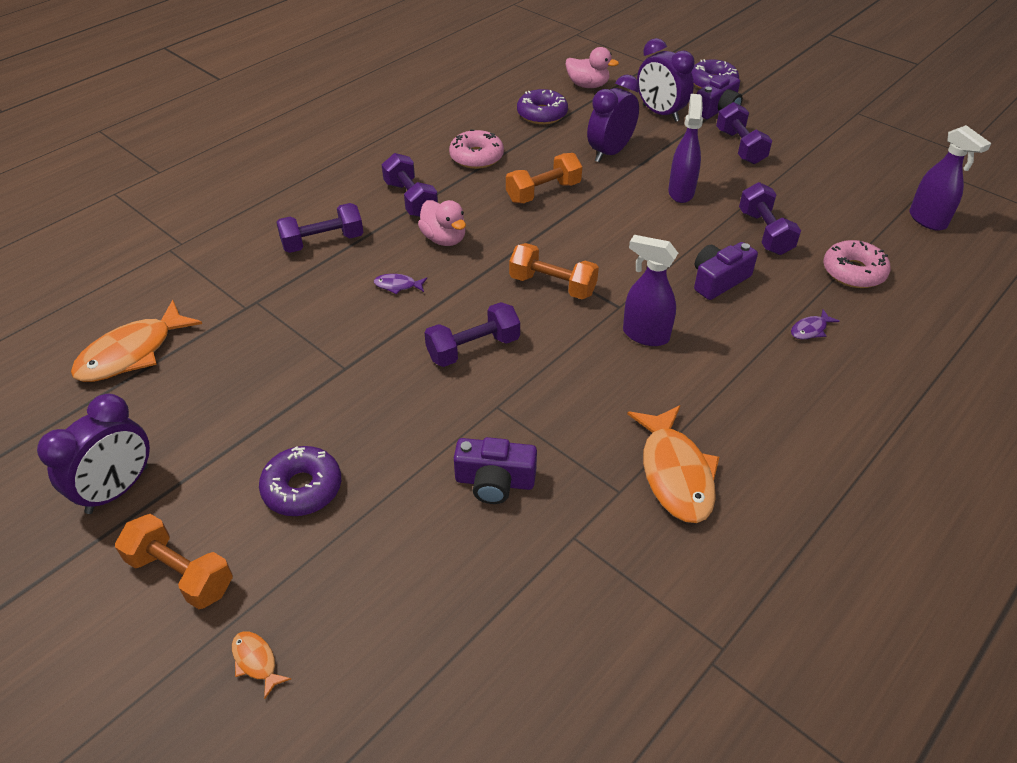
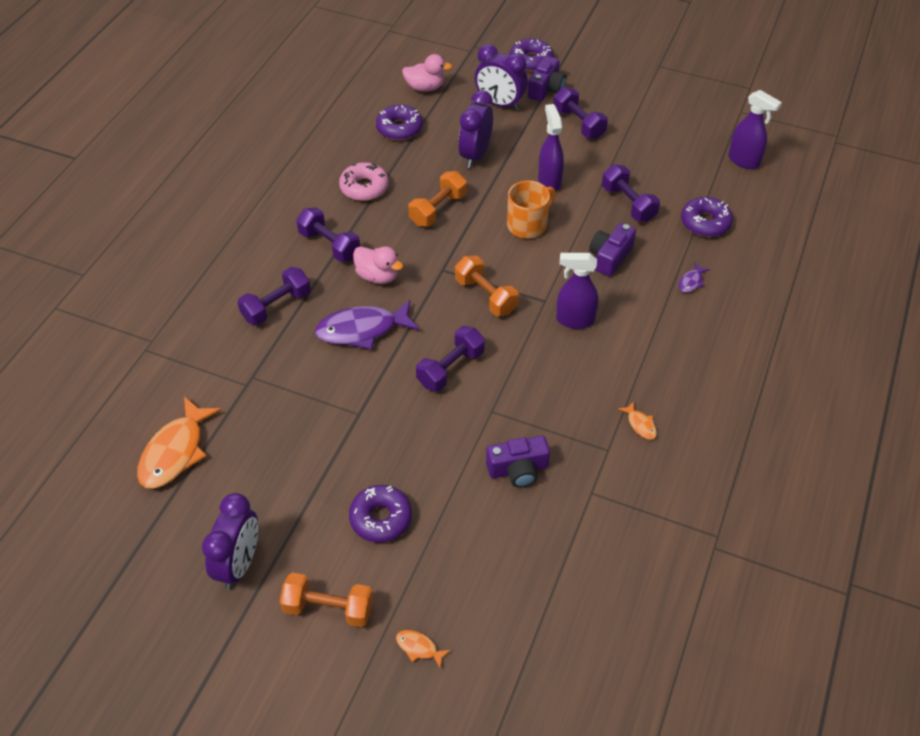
camera: 20 degrees left, 5 degrees up
(398, 285) = (362, 330): purple fish -> purple fish, size x2.25
(552, 285) = (485, 296): orange dumbbell -> orange dumbbell turned 45 degrees clockwise
(636, 228) = (528, 225): none -> orange mug
(675, 473) = (640, 424): orange fish -> orange fish, size x0.44
(853, 272) = (705, 223): pink donut -> purple donut

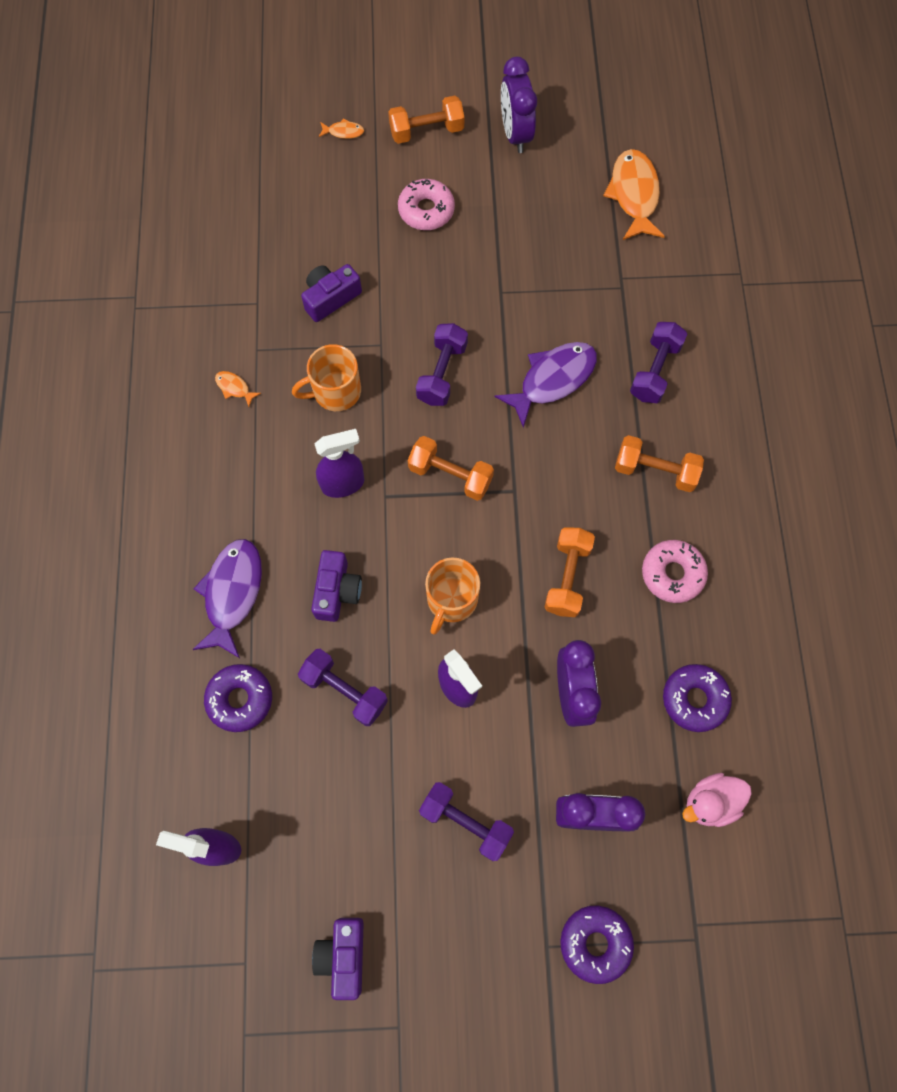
camera: 155 degrees right, 20 degrees up
(329, 245) = (655, 471): purple dumbbell -> orange dumbbell
(378, 276) = (577, 452): pink duck -> none
(381, 518) = (426, 210): purple donut -> pink donut
(546, 89) = (543, 882): purple camera -> purple camera (343, 956)
(550, 388) = (335, 391): none -> orange mug
(691, 282) = (232, 593): purple fish -> purple fish, size x2.25

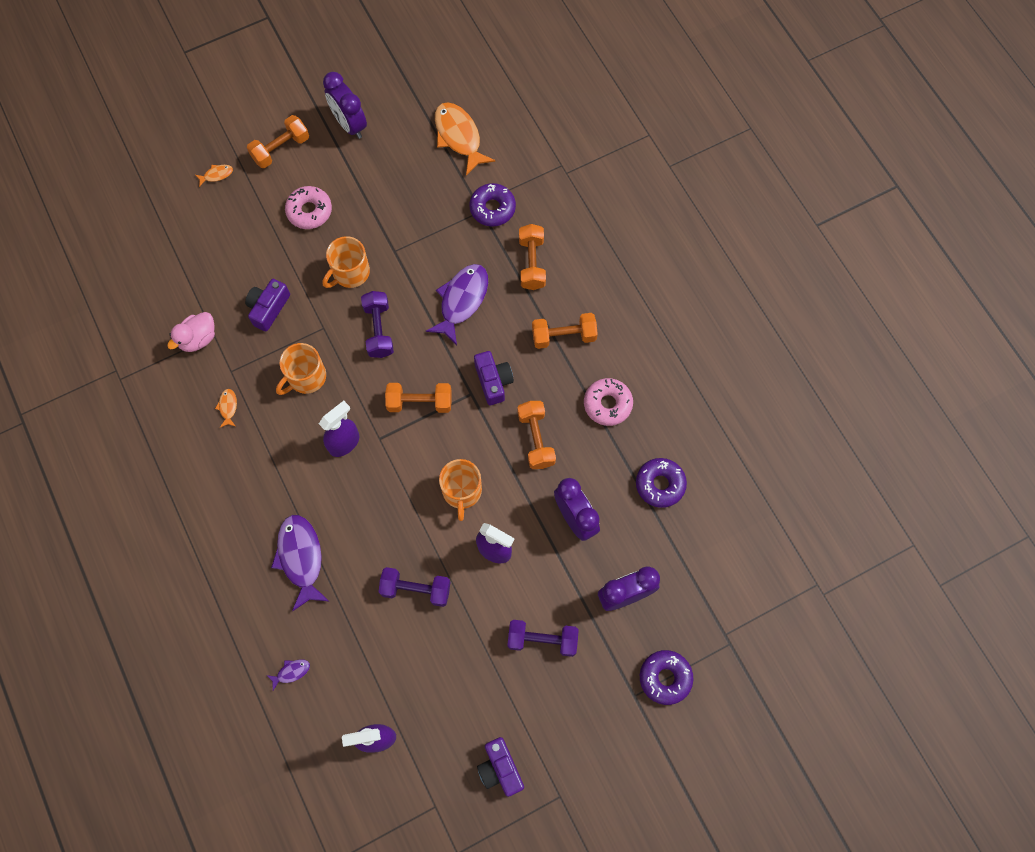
camera: 25 degrees left, 0 degrees up
(159, 720) = (291, 672): none -> purple fish
(234, 388) = (228, 407): orange fish -> orange fish turned 75 degrees clockwise
(240, 699) = (343, 630): purple donut -> purple donut (492, 208)
(337, 591) = (377, 522): purple camera -> purple camera (493, 381)
(440, 296) = (350, 272): none -> orange mug
(654, 371) = (532, 263): purple dumbbell -> orange dumbbell
(710, 802) = (700, 549): pink duck -> pink duck (198, 339)

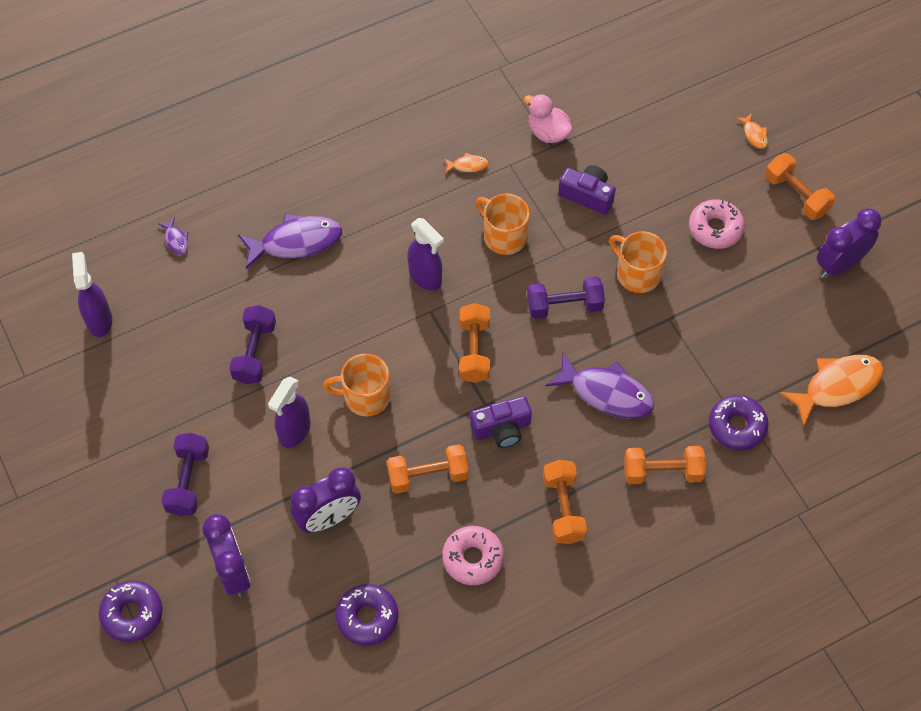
camera: 90 degrees right, 10 degrees down
(500, 768) = (54, 438): purple camera -> none

